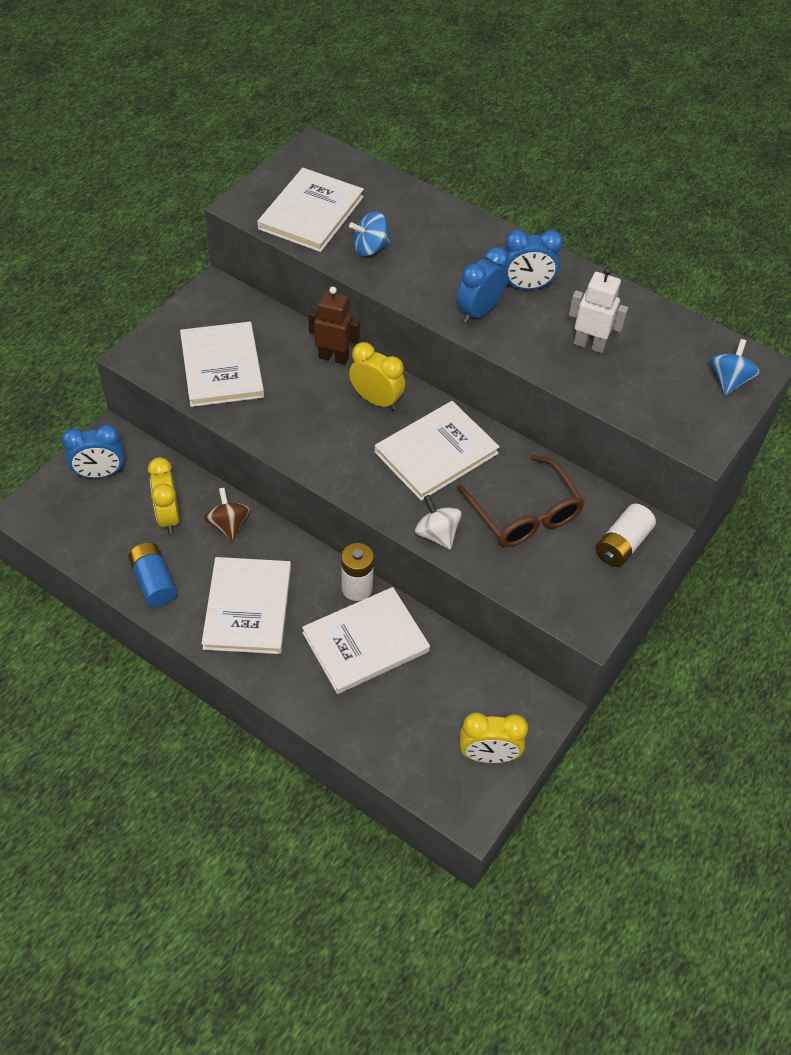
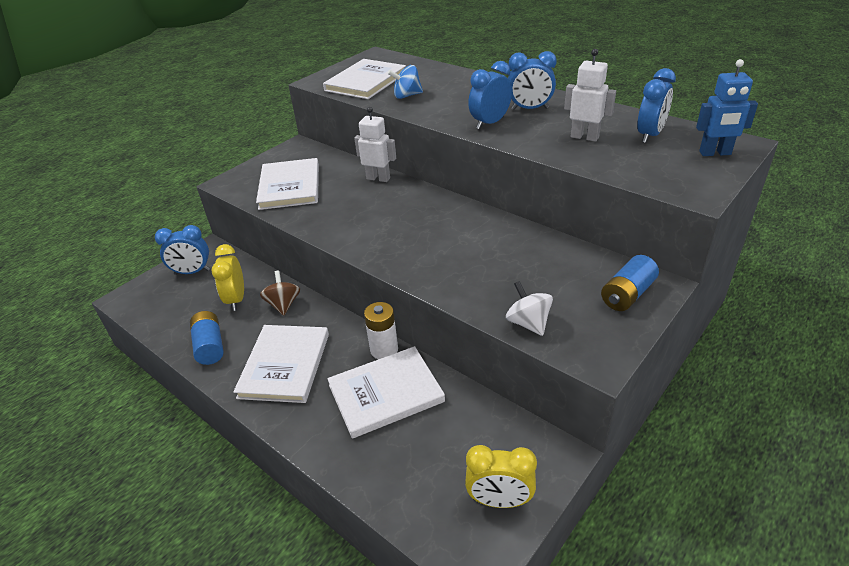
camera: 10 degrees right, 15 degrees down
(333, 357) = (378, 178): brown robot -> white robot
(376, 400) = (408, 202): yellow clock -> none
(436, 453) = (455, 233): white book -> none
(437, 534) = (450, 289): white spinning top -> white spinning top (528, 323)
(524, 514) = (532, 273): brown glasses -> none
(622, 544) = (627, 294): white battery -> blue battery
(662, 345) = (649, 135): none -> blue clock
(729, 381) = (715, 153): blue spinning top -> blue robot

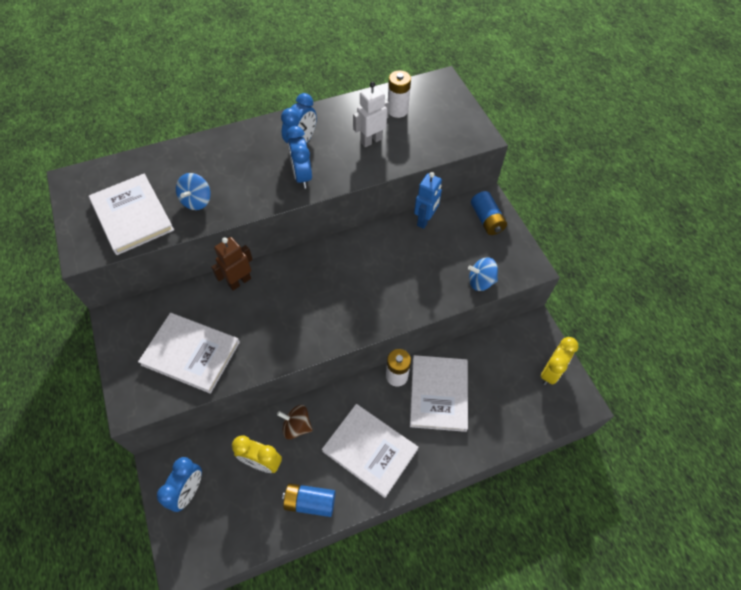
camera: 65 degrees left, 20 degrees up
(378, 178) = (239, 281): white robot -> brown robot
(528, 323) = (480, 281): white spinning top -> blue spinning top
(649, 135) = (397, 110): blue clock -> white battery
(715, 153) = (444, 99): blue robot -> blue robot (425, 220)

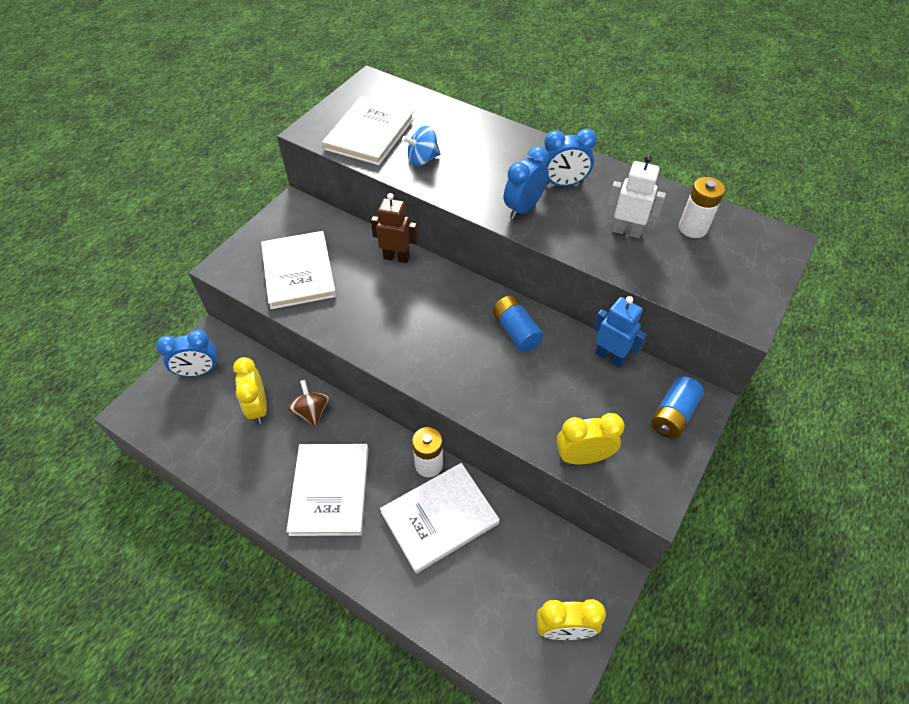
camera: 55 degrees right, 5 degrees down
(310, 502) = (244, 471): blue battery -> blue battery (516, 331)
(425, 220) = (610, 357): blue robot -> blue robot turned 135 degrees counterclockwise
(480, 281) = (582, 457): blue spinning top -> yellow clock

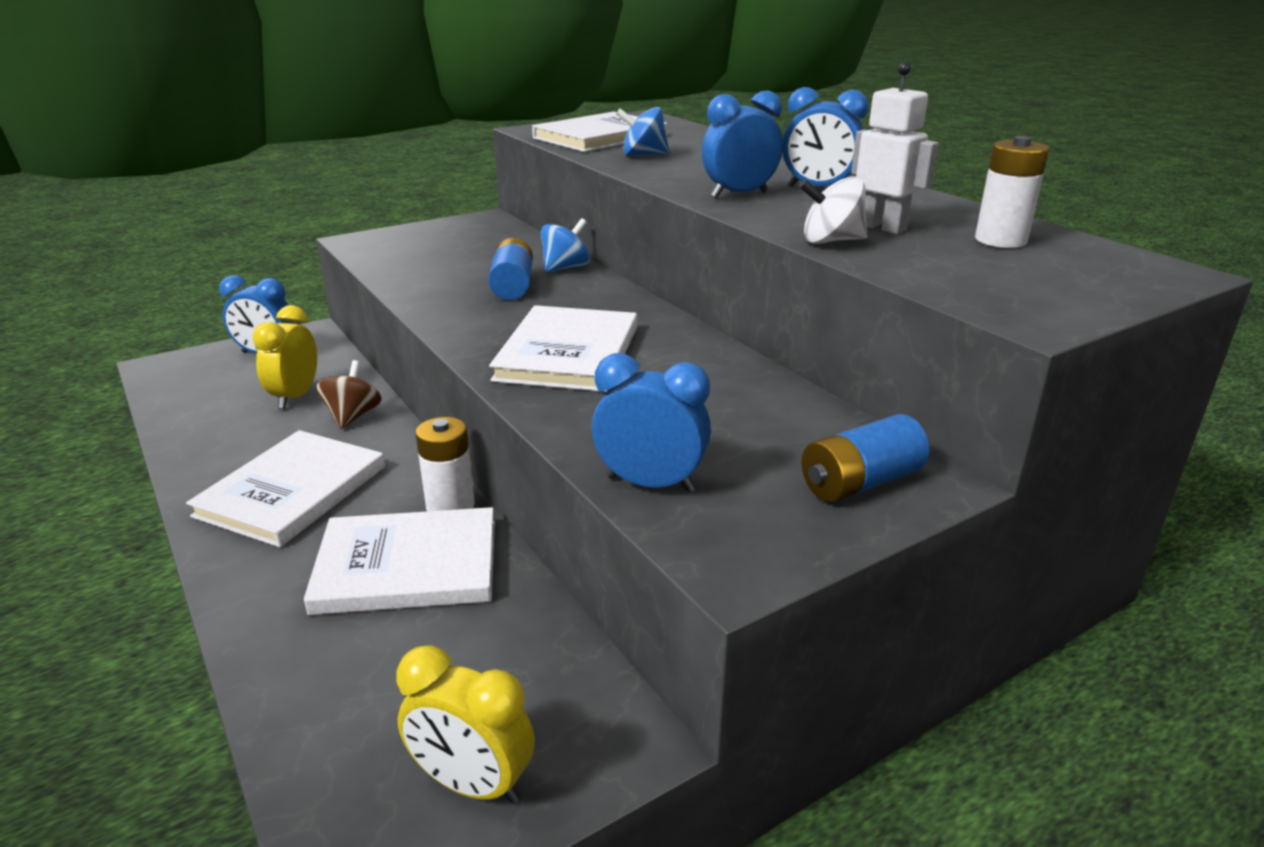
camera: 25 degrees right, 25 degrees down
(299, 272) = (434, 257): white book -> white book (568, 353)
(396, 257) = (565, 268): brown robot -> blue spinning top
(516, 331) = (666, 349): blue battery -> blue battery (512, 286)
(582, 457) = (650, 484): yellow clock -> blue clock
(610, 259) = (831, 241): none -> white spinning top
(610, 357) = (796, 401): blue robot -> none

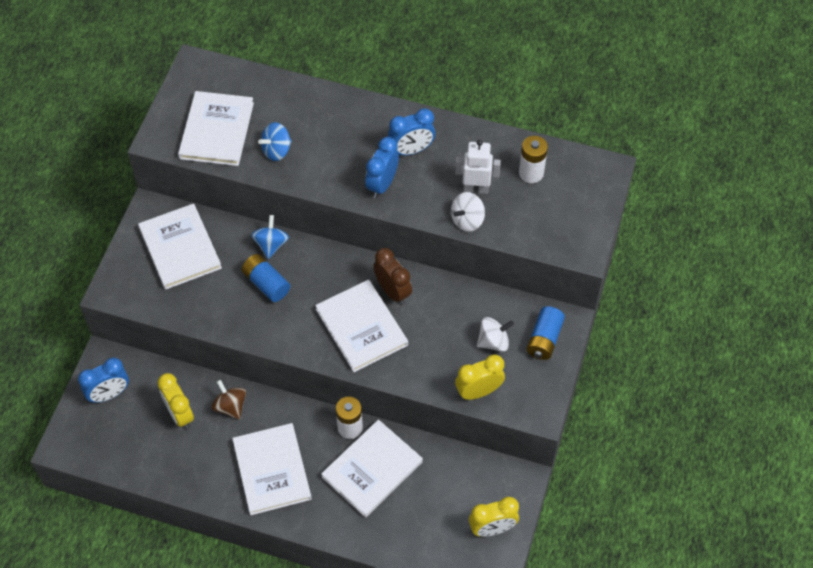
camera: 40 degrees left, 30 degrees up
(469, 241) = (180, 248): none -> white book
(650, 484) = (478, 391): blue clock -> yellow clock
(659, 344) = (392, 291): none -> brown clock
(755, 445) = (493, 342): none -> white spinning top

